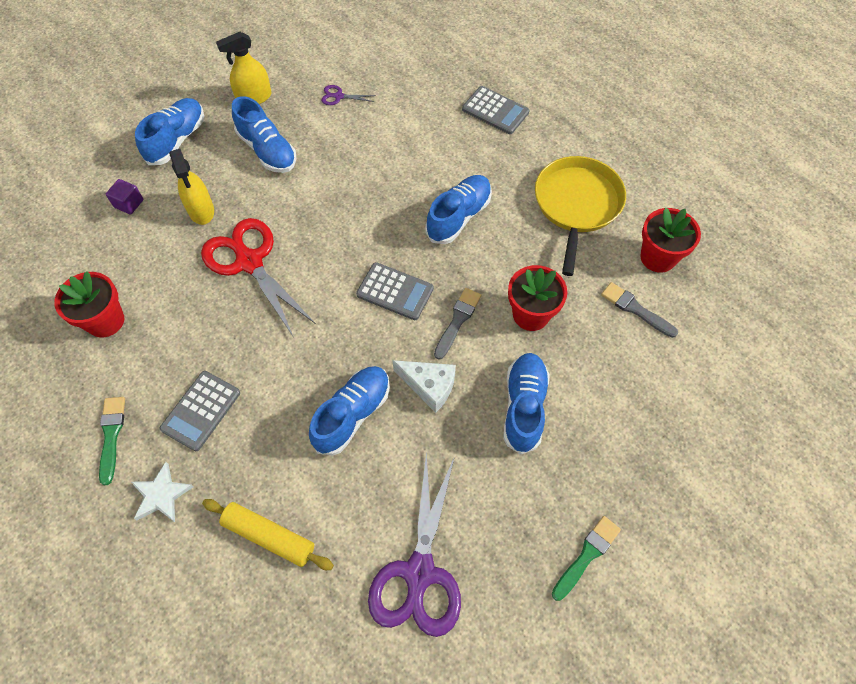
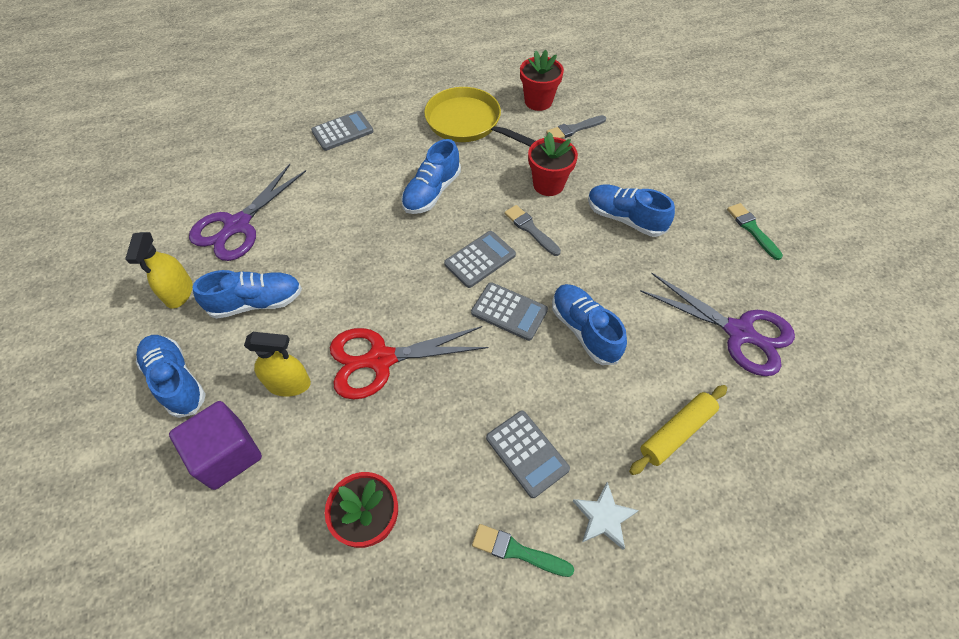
camera: 65 degrees left, 5 degrees down
(129, 203) = (227, 454): purple cube -> purple cube, size x1.99
(338, 96) = (237, 226): purple scissors -> purple scissors, size x2.41
(344, 340) = (509, 311): none -> grey calculator
(429, 386) = (581, 269): white cheese -> none
(458, 217) = (432, 192): blue shoe -> blue shoe turned 120 degrees counterclockwise

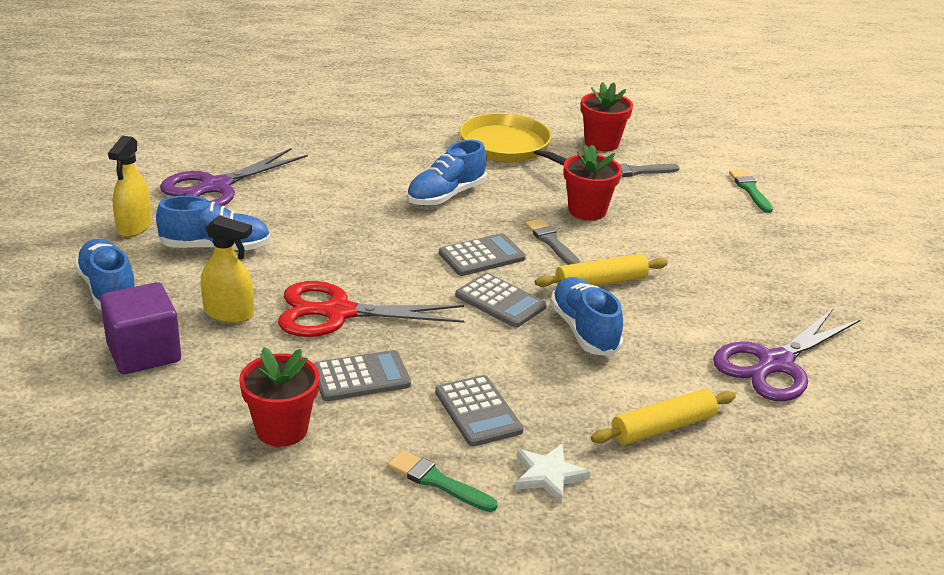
camera: 10 degrees right, 25 degrees down
(342, 131) = (360, 133): grey calculator -> grey calculator (361, 377)
(581, 268) = (600, 282): none -> yellow rolling pin
(625, 218) = (669, 252): blue shoe -> none
(739, 333) = (775, 364): purple scissors -> purple scissors turned 90 degrees clockwise
(752, 229) = (827, 285): green brush -> green brush (750, 190)

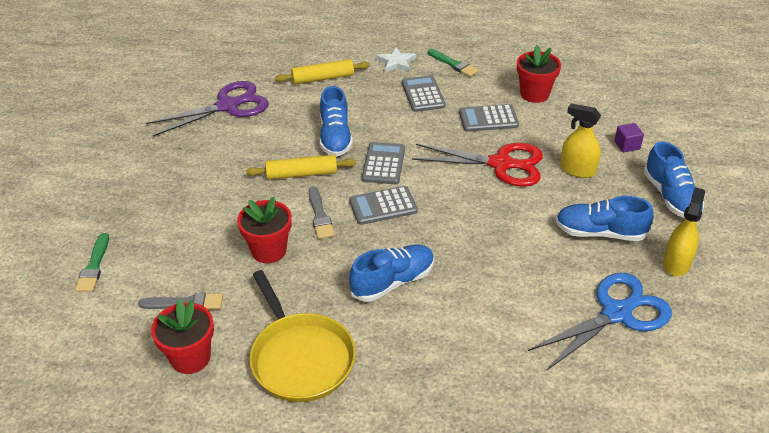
camera: 165 degrees left, 10 degrees up
(144, 353) = (627, 145): purple cube -> purple cube, size x0.50
(215, 187) = (617, 313): purple scissors -> blue scissors
(500, 301) = (383, 164): grey calculator -> grey calculator turned 45 degrees clockwise

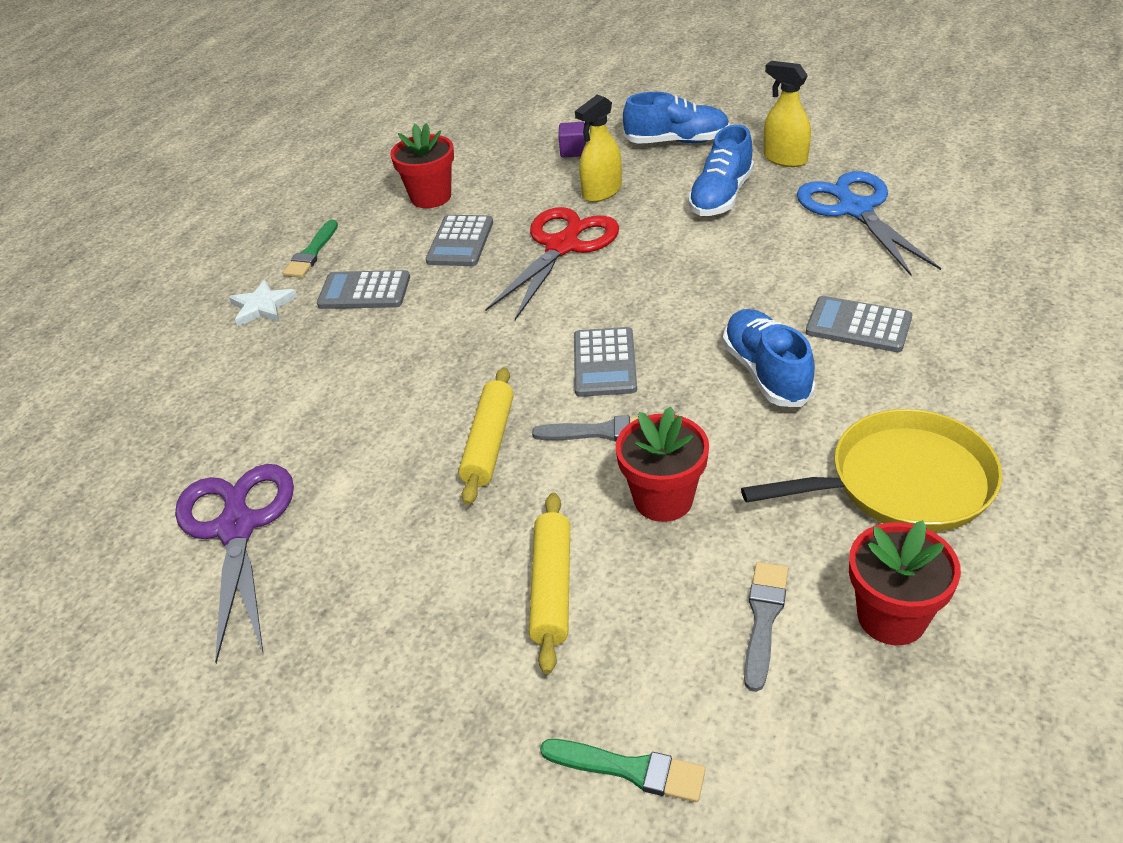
camera: 70 degrees left, 0 degrees up
(323, 78) = (243, 393): yellow rolling pin -> yellow rolling pin (552, 588)
(335, 137) = (415, 395): blue shoe -> none
(383, 164) = (509, 351): grey calculator -> grey calculator (858, 325)
(454, 64) = (312, 253): green brush -> green brush turned 135 degrees clockwise

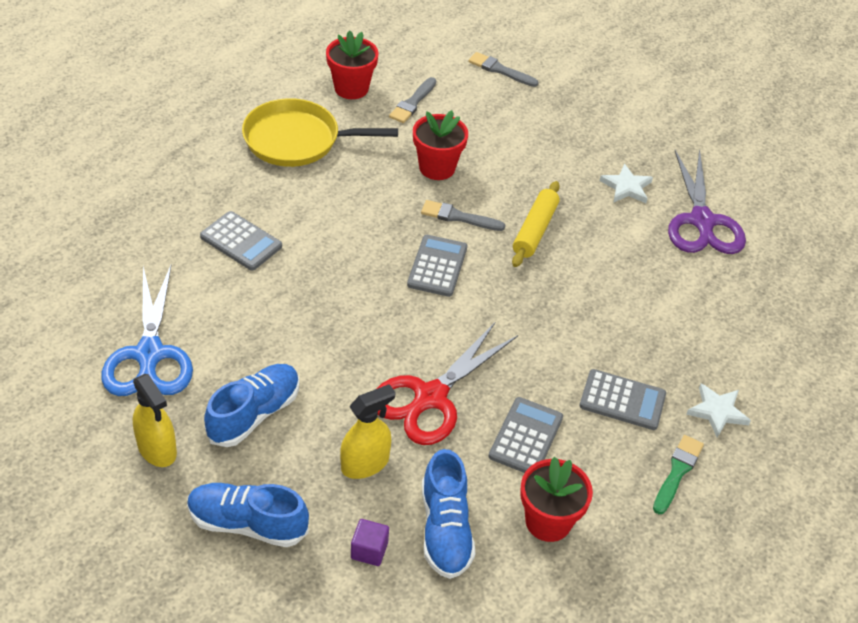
camera: 175 degrees left, 5 degrees up
(354, 554) = (626, 187): none -> white star
(552, 588) = (515, 142): yellow rolling pin -> none
(630, 769) = (500, 70): green brush -> grey brush
(766, 373) = (329, 225): blue shoe -> blue shoe (445, 529)

